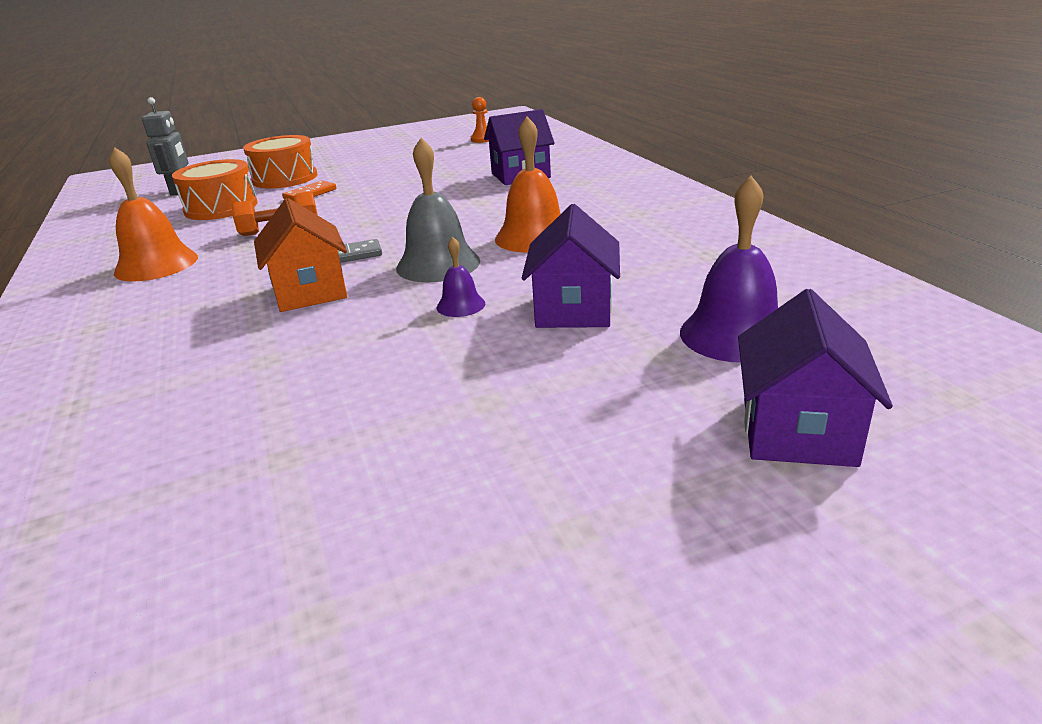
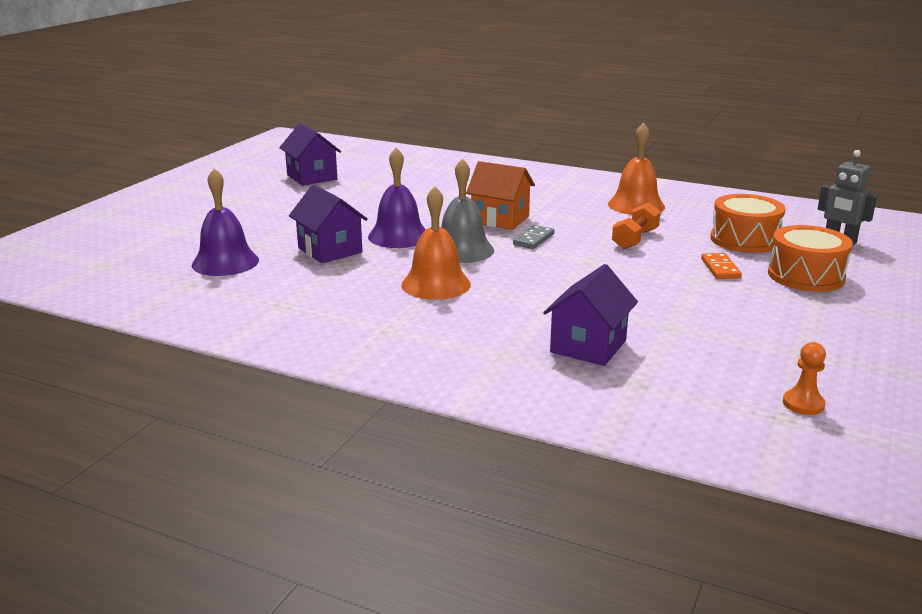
camera: 135 degrees right, 5 degrees down
(461, 305) = (398, 236): purple bell -> purple bell, size x1.94
(798, 431) = (173, 237): purple house -> purple house (312, 177)

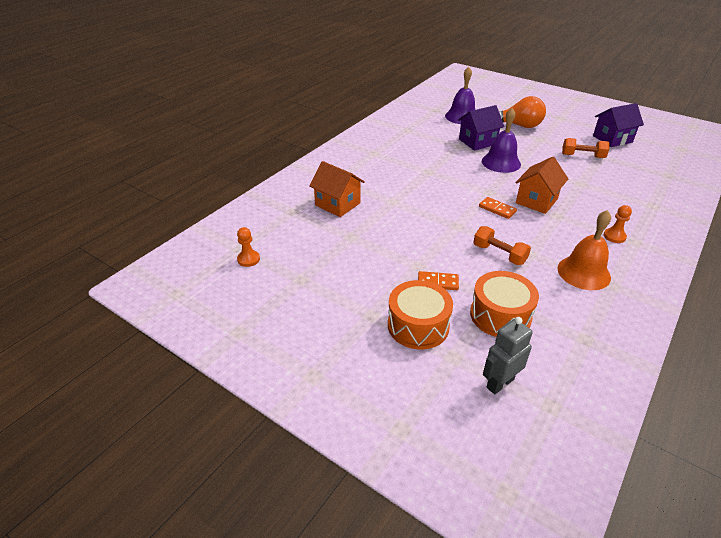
camera: 100 degrees right, 15 degrees up
(266, 223) = (519, 125): none -> orange light bulb
(366, 193) = (582, 156): none -> orange dumbbell
(436, 284) = (426, 168): orange bell -> none
(462, 250) = (477, 181): grey bell -> none
(533, 239) = (497, 209): grey domino -> orange domino
(556, 190) = (614, 236): none -> orange pawn
(588, 346) = (337, 204): purple house -> orange house

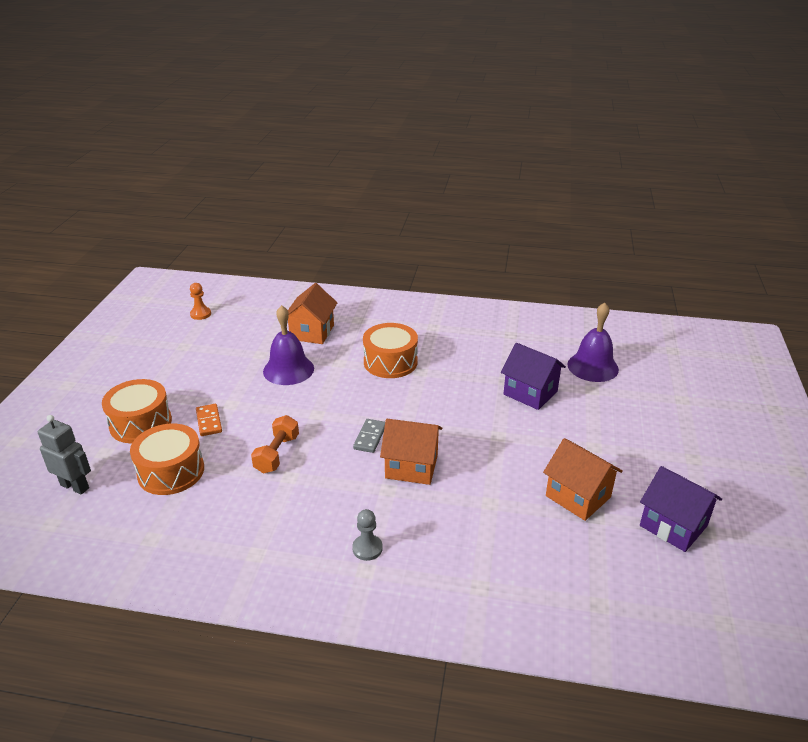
camera: 65 degrees right, 5 degrees down
(408, 180) = (390, 362): none -> orange drum
(497, 209) = (370, 437): orange domino -> grey domino
(501, 162) = (490, 422): purple bell -> purple bell (288, 369)
(519, 125) = (618, 420): orange light bulb -> none
(582, 156) = (578, 496): orange dumbbell -> orange house
(583, 272) = (271, 526): orange bell -> none
(614, 236) = (367, 548): orange pawn -> grey pawn

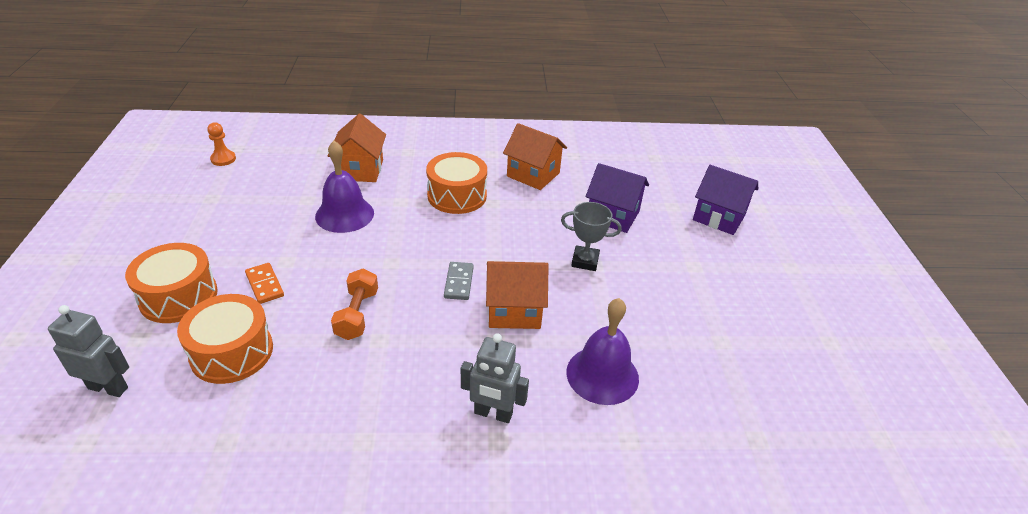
camera: 15 degrees left, 5 degrees up
(367, 548) = (493, 414): grey pawn -> grey robot
(490, 431) = (585, 261): none -> grey trophy
(578, 496) = (696, 322): orange house -> orange house (533, 175)
(592, 366) = (665, 182): purple bell -> purple bell (602, 375)
(673, 525) = (797, 341): purple house -> purple house (719, 217)

